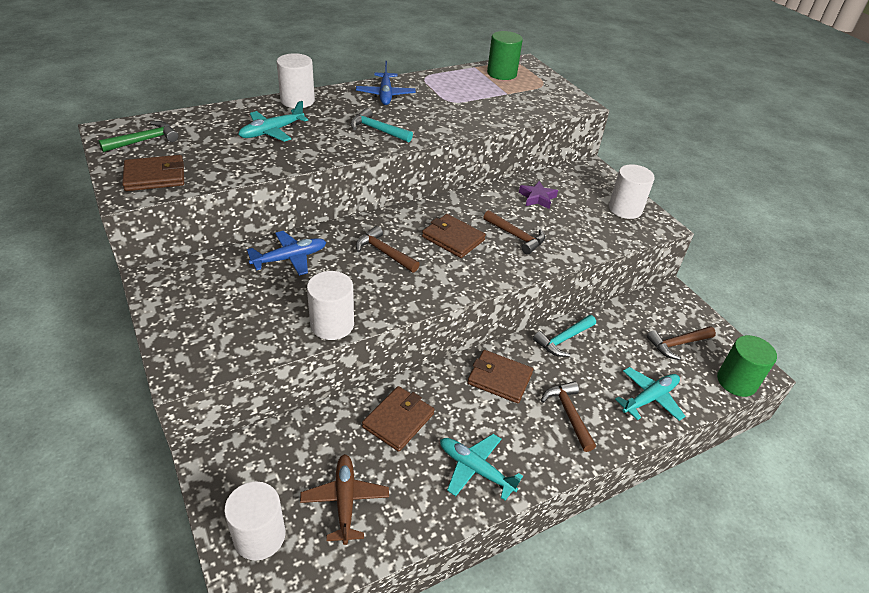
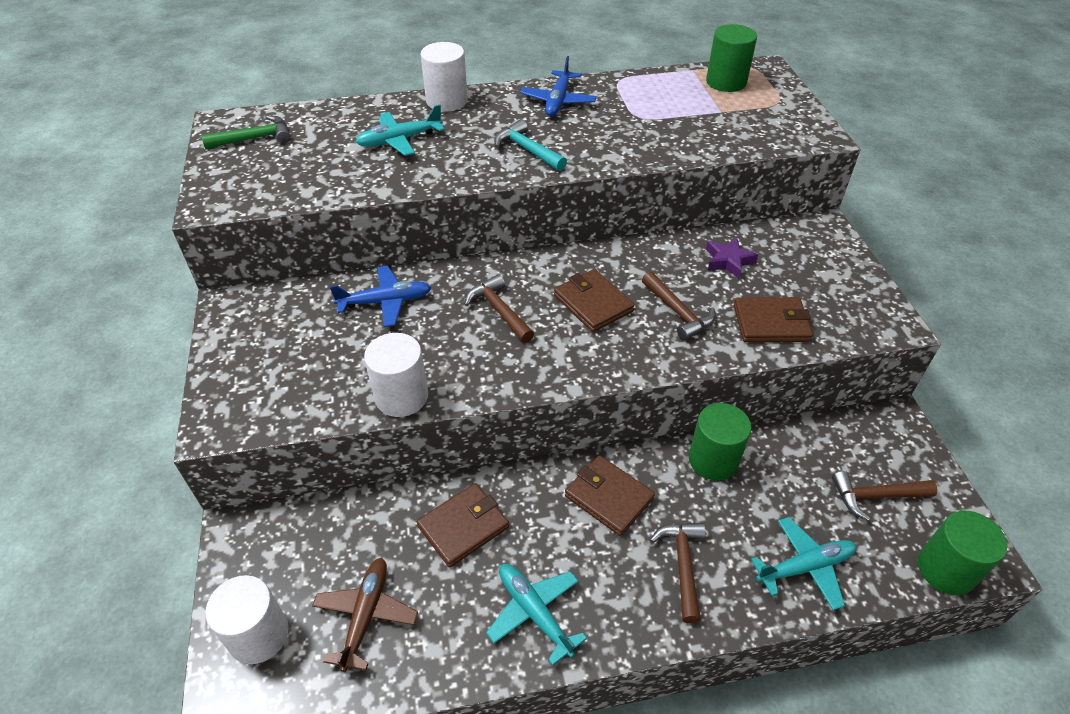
camera: 20 degrees right, 5 degrees up
(155, 176) = (247, 185): brown wallet -> brown wallet (771, 323)
(563, 340) = (713, 460): turquoise hammer -> green cylinder
(625, 209) = (849, 293): white cylinder -> none

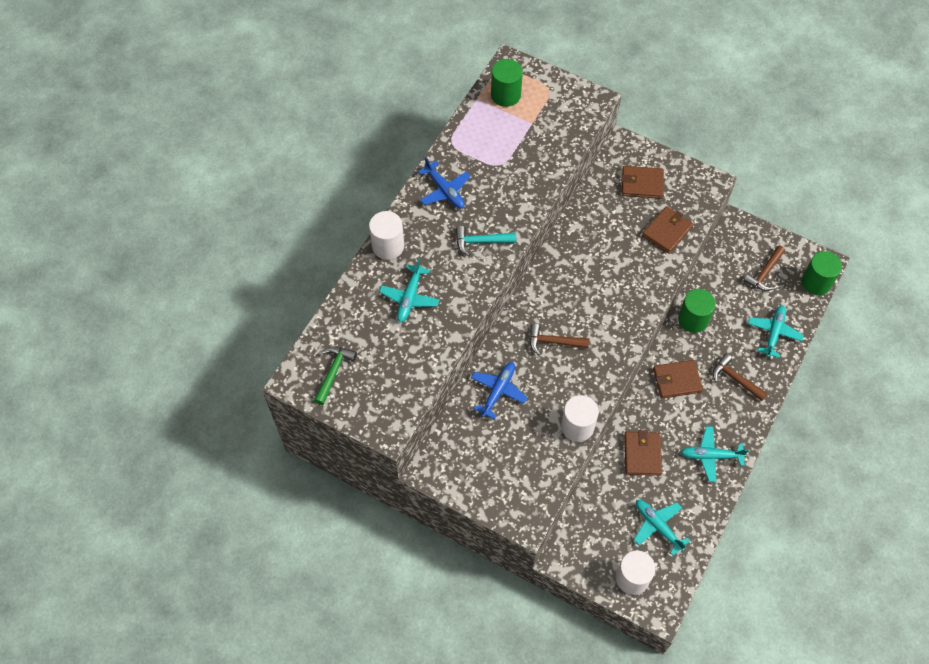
camera: 50 degrees left, 15 degrees up
(366, 616) = (658, 526): brown plane -> turquoise plane
(593, 303) = (586, 295): brown wallet -> brown wallet (642, 184)
(678, 312) = (625, 264): brown hammer -> none
(728, 261) = (609, 210): purple star -> none

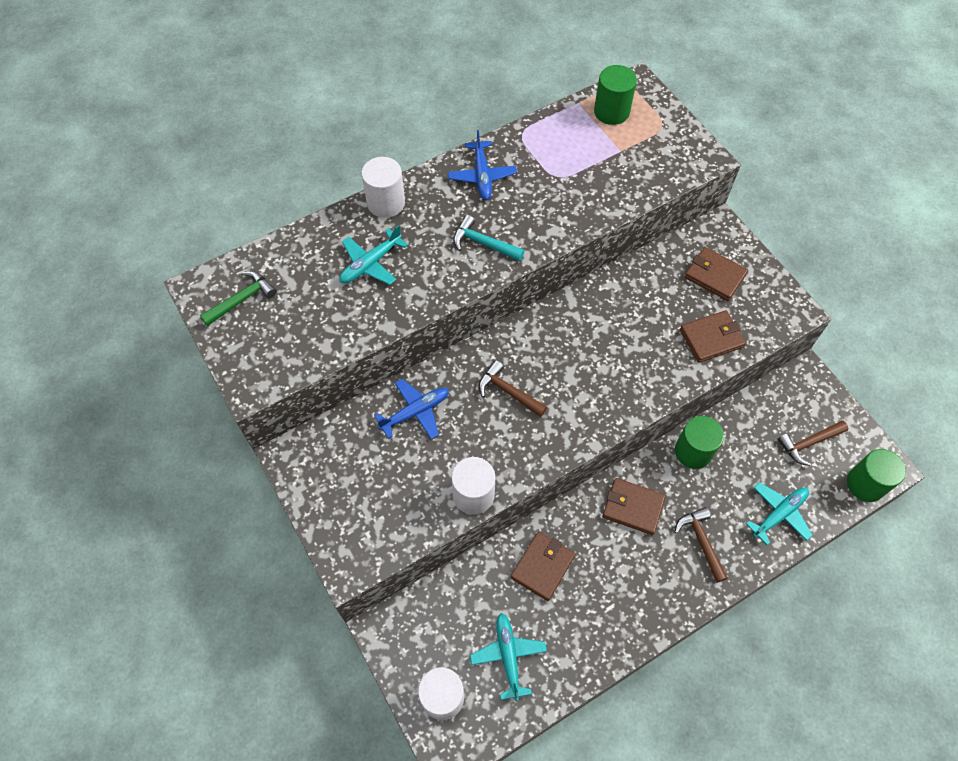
camera: 30 degrees right, 0 degrees up
(711, 456) = (619, 612): turquoise plane -> none

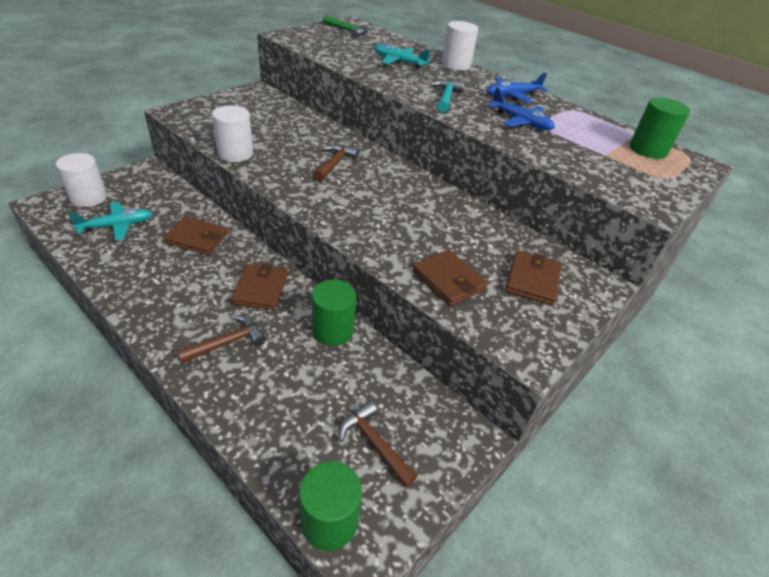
camera: 70 degrees right, 20 degrees down
(415, 412) = (303, 127): blue plane -> blue plane (520, 122)
(779, 514) = (268, 414): turquoise plane -> none

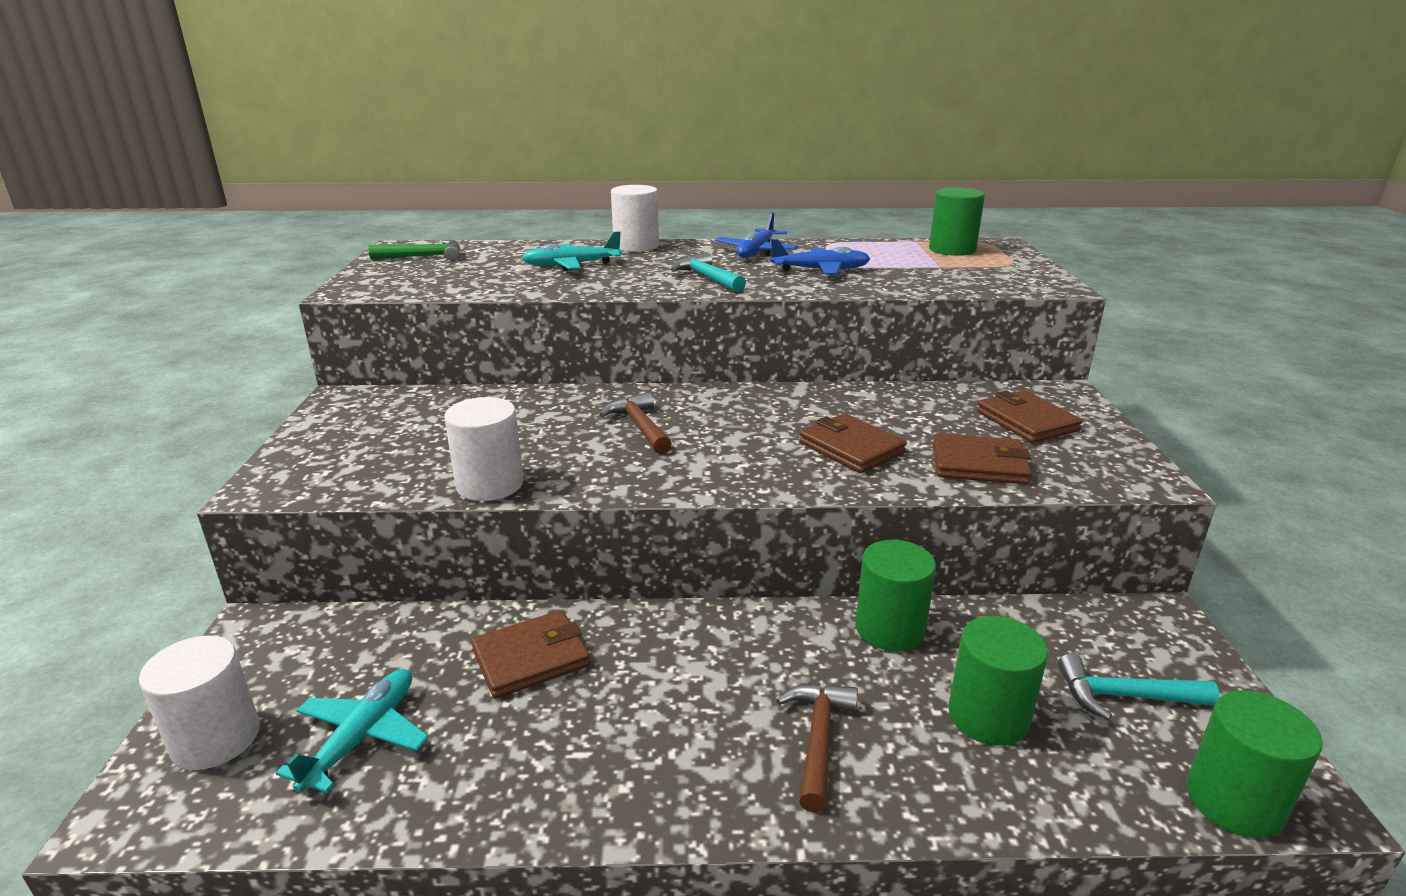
camera: 40 degrees left, 15 degrees down
(260, 289) = (734, 651): brown wallet -> brown wallet (851, 448)
(301, 394) = (988, 716): none -> green cylinder
(374, 443) = (1124, 696): brown hammer -> turquoise hammer

